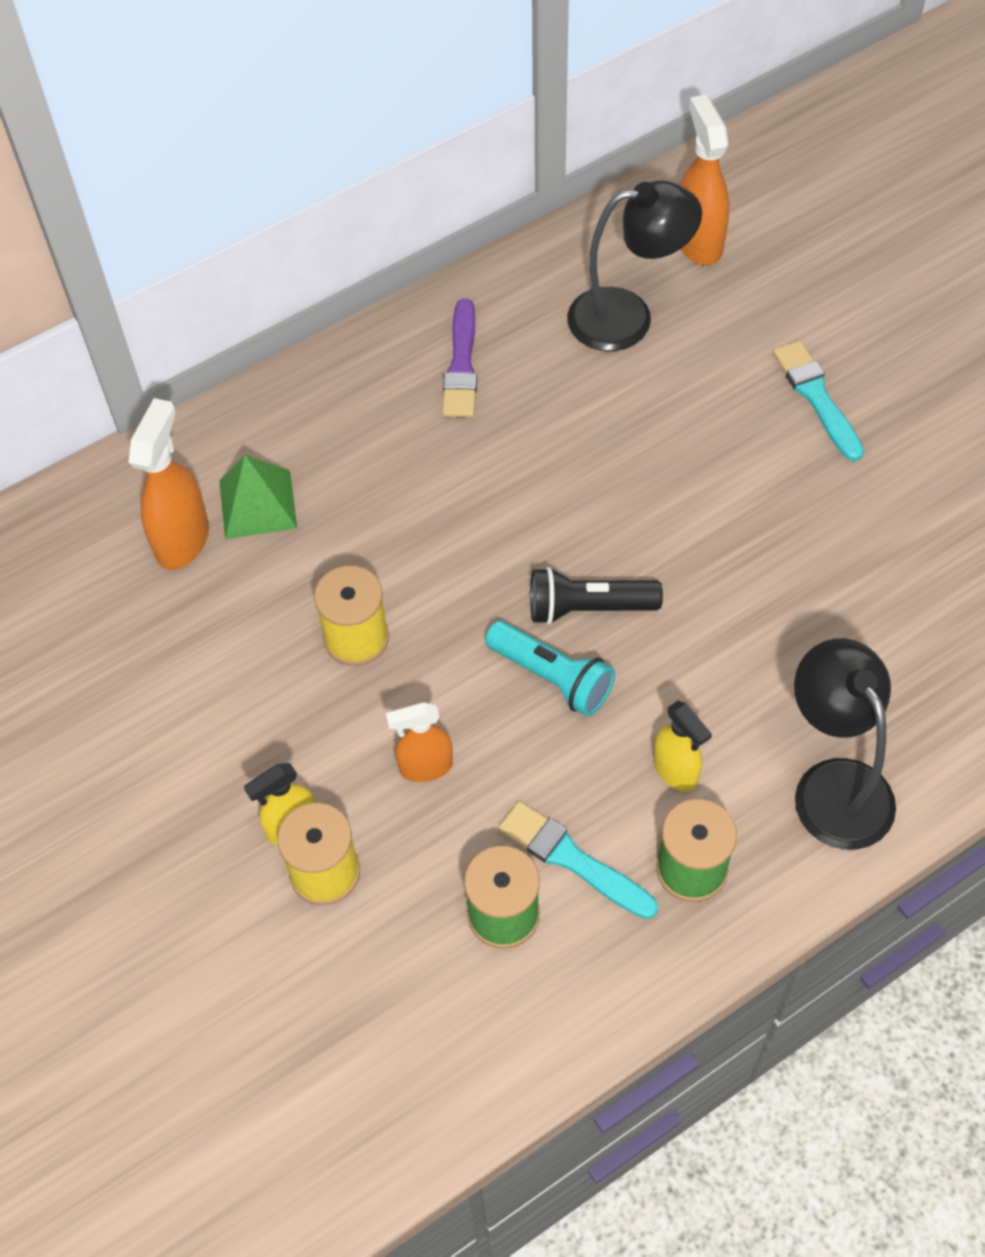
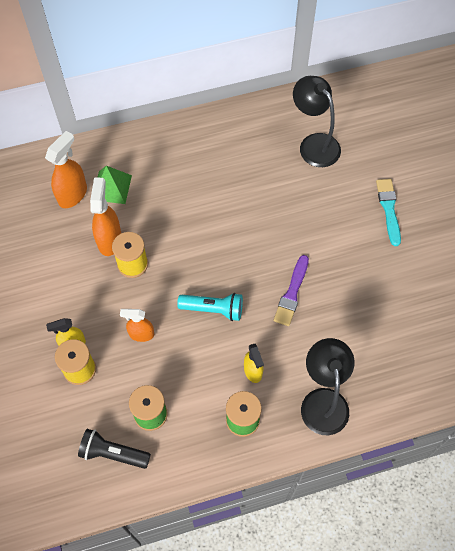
camera: 15 degrees right, 5 degrees up
(461, 365) = (228, 146): purple brush -> purple brush (292, 293)
(552, 677) = (213, 309): turquoise flashlight -> turquoise flashlight turned 45 degrees counterclockwise
(572, 859) = (190, 398): turquoise brush -> none
(588, 608) = (242, 281): black flashlight -> black flashlight (113, 453)
(628, 317) = (314, 144): black lamp -> black lamp turned 135 degrees counterclockwise
(698, 242) = (362, 115): orange spray bottle -> orange spray bottle (109, 240)

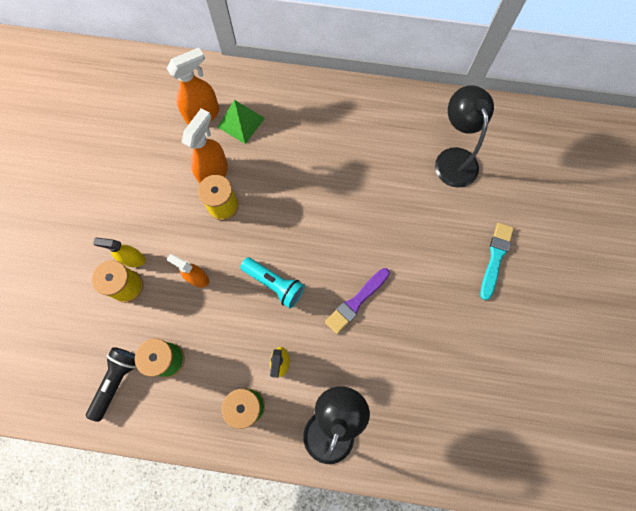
camera: 25 degrees right, 10 degrees up
(113, 453) = (117, 381): black flashlight -> black flashlight turned 75 degrees clockwise

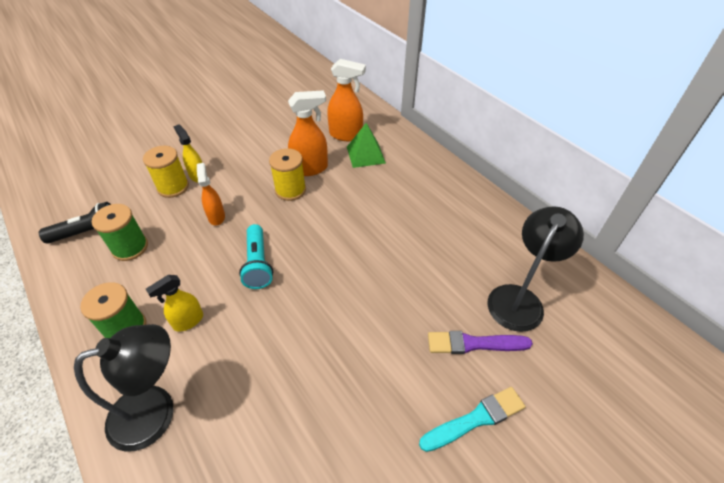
camera: 45 degrees right, 25 degrees down
(356, 302) = (300, 333): purple brush -> purple brush (474, 344)

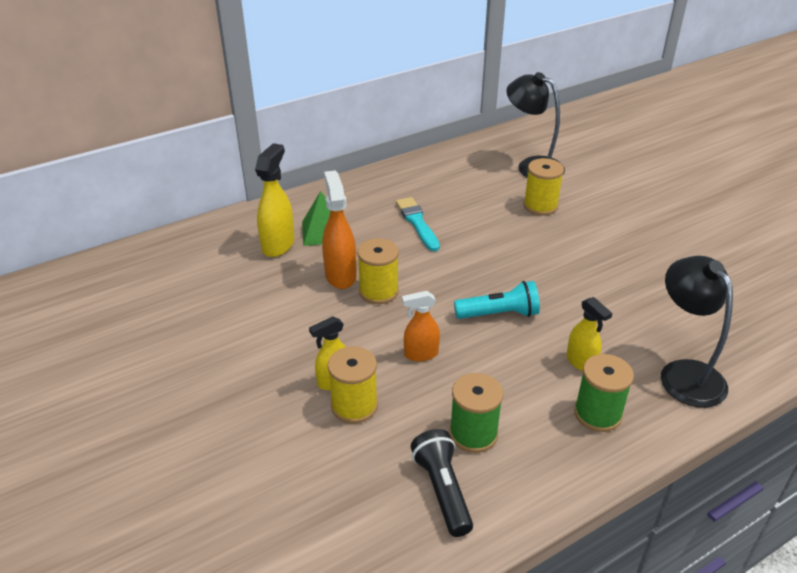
camera: 85 degrees left, 10 degrees down
(346, 135) = (278, 245): orange spray bottle -> yellow spray bottle
(435, 303) = (540, 206): none -> yellow spool
(474, 344) = (578, 192): purple brush -> none
(475, 419) = (642, 200): turquoise brush -> turquoise brush (417, 223)

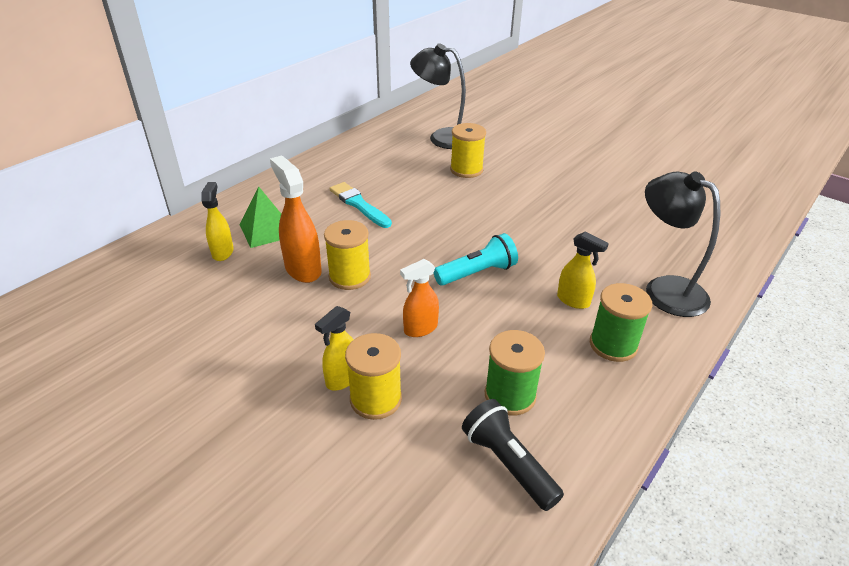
camera: 20 degrees left, 0 degrees up
(278, 245) = (223, 252): yellow spray bottle -> yellow spray bottle, size x0.65

